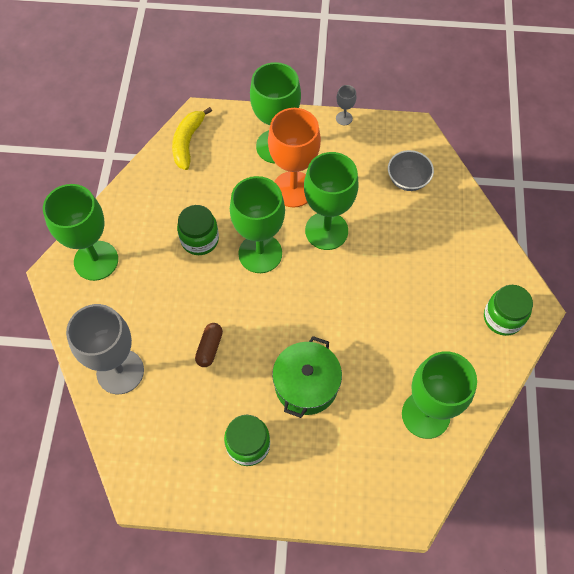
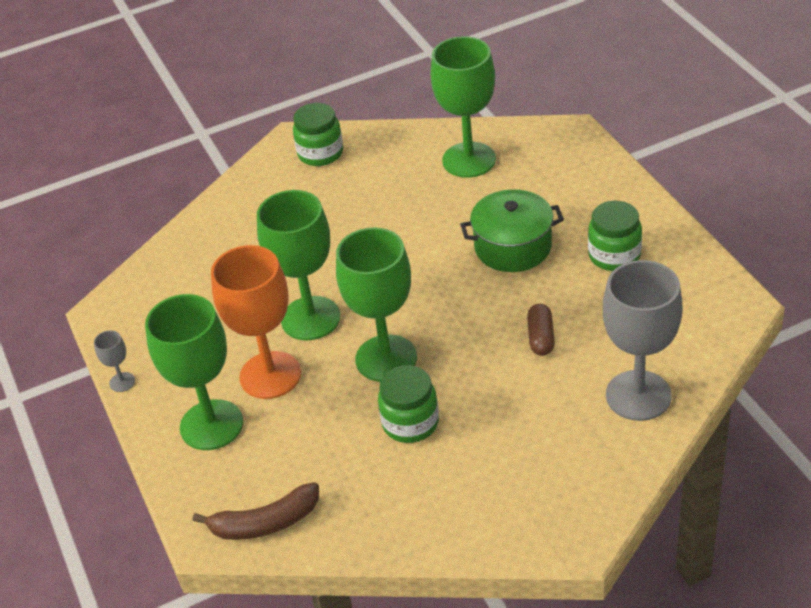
camera: 115 degrees left, 20 degrees down
(96, 260) = (524, 509): green goblet -> none
(188, 142) = (265, 523): yellow banana -> brown banana
(209, 348) = (541, 337): brown capsule -> brown capsule turned 75 degrees counterclockwise
(407, 180) = (187, 285): grey bowl -> none

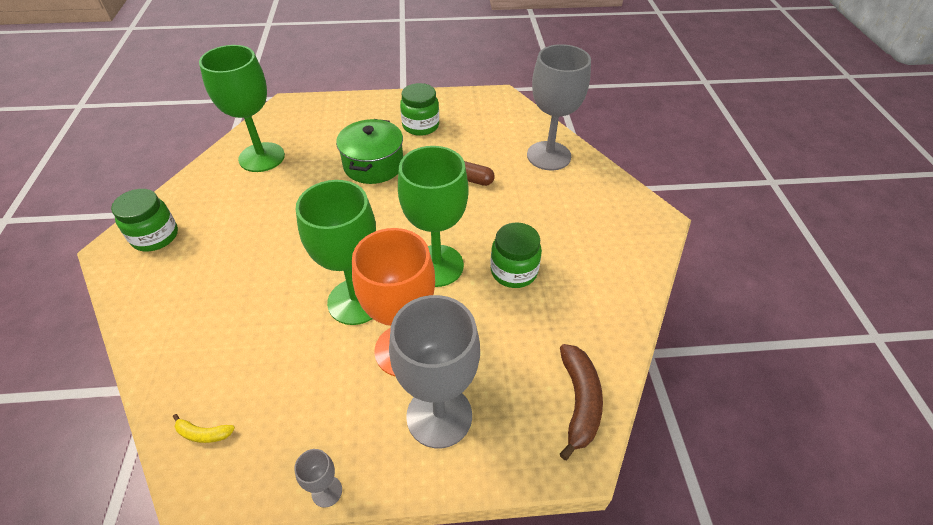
camera: 75 degrees left, 5 degrees up
(144, 290) = (203, 433): none -> yellow banana
(211, 425) = (439, 416): green goblet -> grey goblet

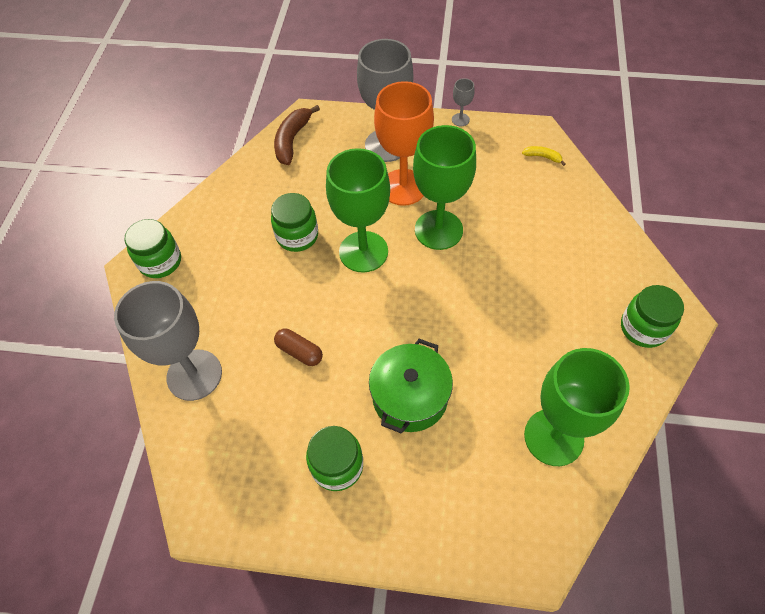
camera: 165 degrees left, 10 degrees up
(638, 227) = (160, 262): none -> green jar

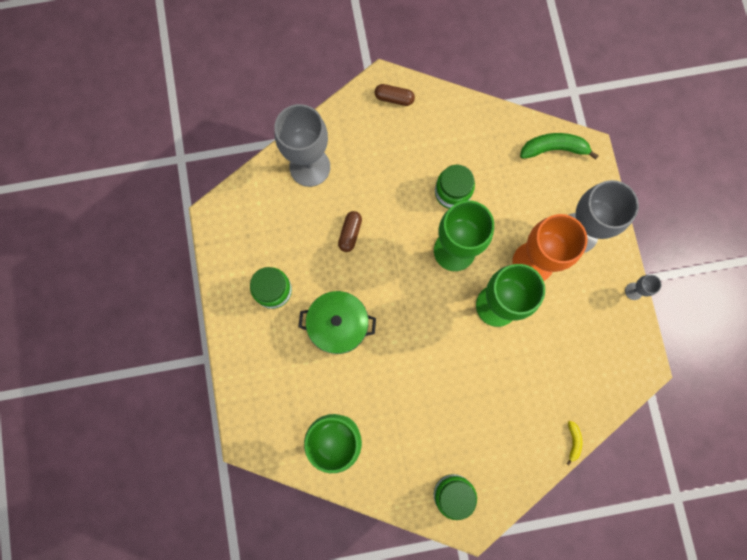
camera: 70 degrees right, 20 degrees up
(160, 262) = (394, 98): green jar -> brown capsule
(292, 140) = (554, 149): brown banana -> green banana
(542, 157) = (612, 378): yellow banana -> yellow banana (573, 441)

